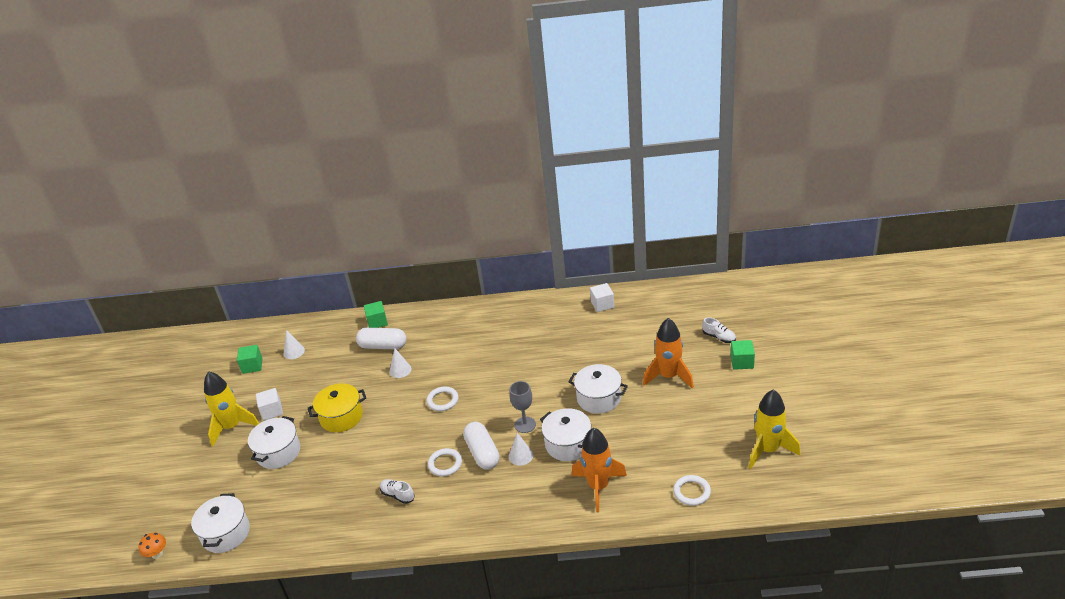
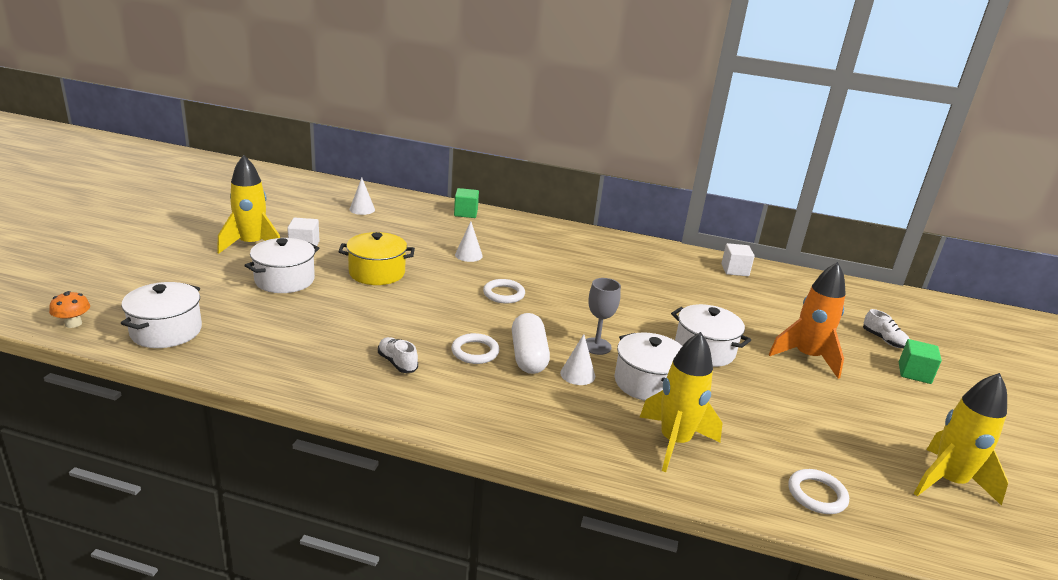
camera: 10 degrees right, 10 degrees down
(252, 366) = (311, 207): green cube -> none
(383, 346) = (460, 232): white capsule -> none
(598, 487) = (674, 442): orange rocket -> yellow rocket

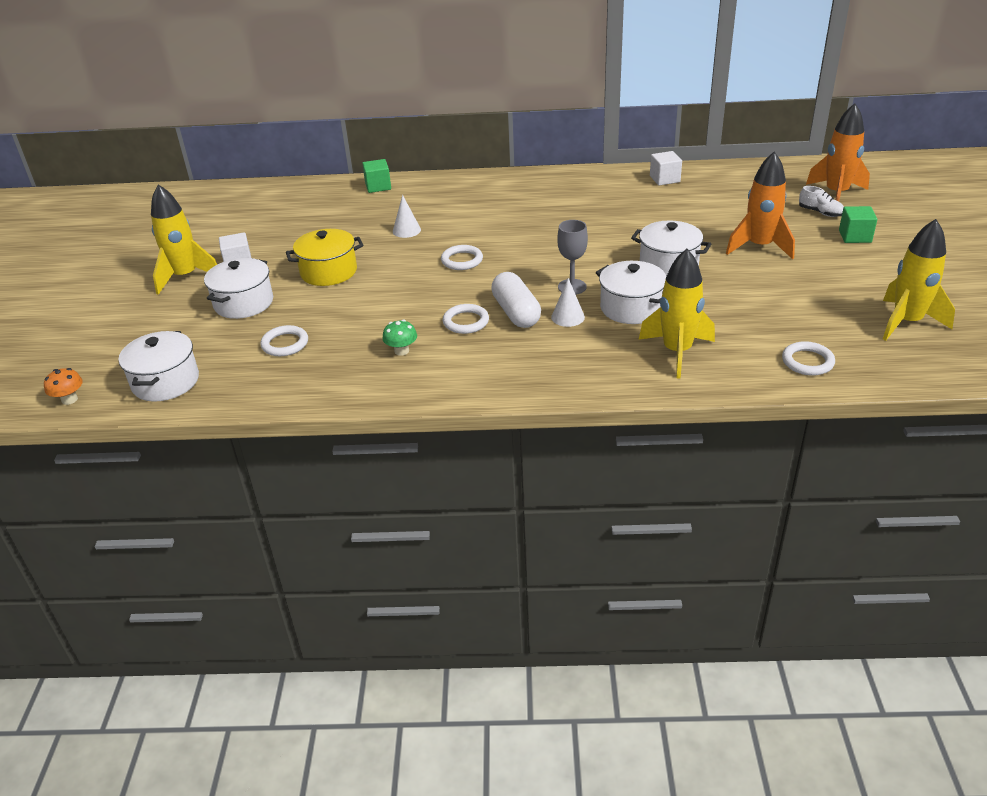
camera: 10 degrees left, 10 degrees up
(295, 326) = (285, 344): none -> white ring
(362, 209) = (271, 210): white cone -> none
(397, 363) = (401, 351): white shoe -> green mushroom
(907, 326) = (836, 194): none -> orange rocket

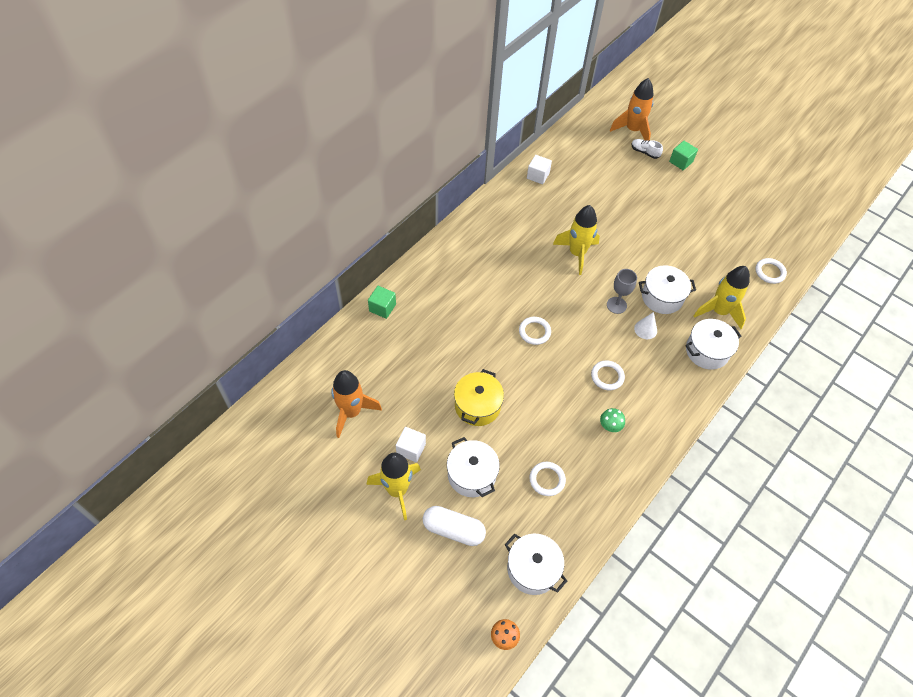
camera: 55 degrees left, 20 degrees up
(406, 230) = (465, 333): white cone -> none
(516, 313) = (619, 348): white capsule -> white capsule (453, 529)
(668, 265) = (634, 249): white pot -> white pot (707, 351)
(759, 247) = (654, 202): orange rocket -> orange rocket (351, 412)
(820, 212) = (644, 152): white shoe -> white shoe turned 135 degrees counterclockwise
(906, 322) = (770, 213): yellow rocket -> yellow rocket (577, 253)

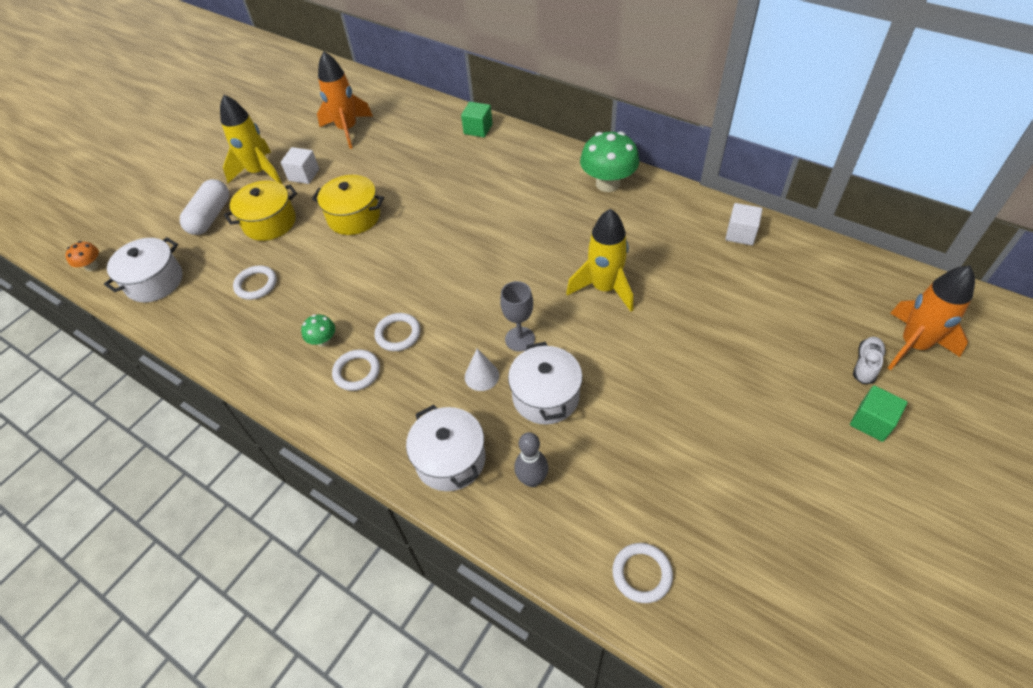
camera: 90 degrees right, 5 degrees down
(471, 475) = (269, 222): white pot -> yellow pot
(473, 233) = (607, 183): none -> green mushroom
(534, 332) = (461, 255): white ring -> white ring (357, 372)
(719, 311) = (532, 479): yellow rocket -> grey bowling pin

